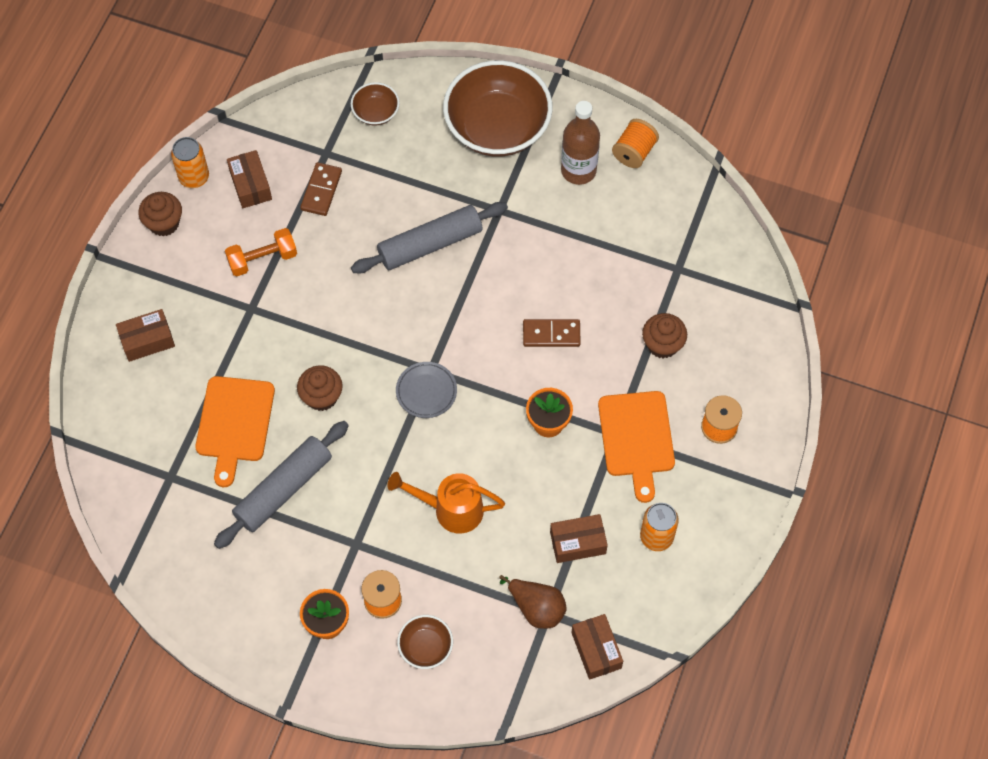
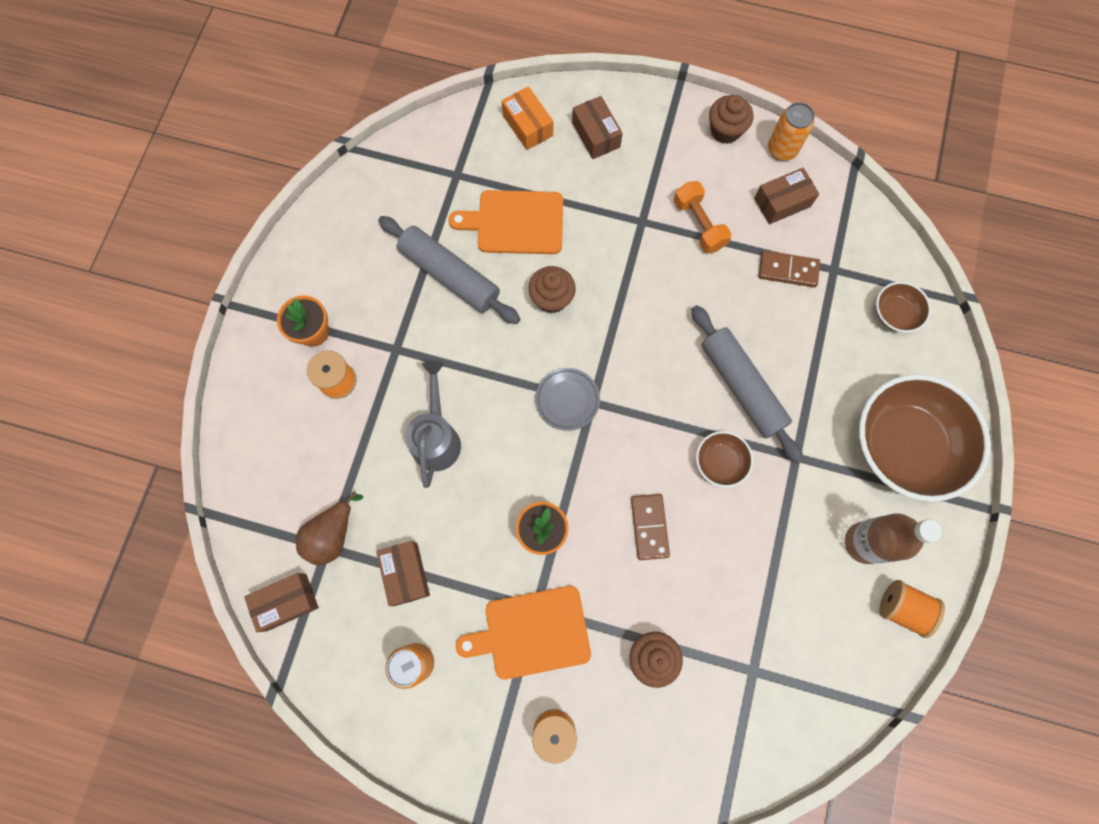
camera: 85 degrees right, 10 degrees up
(125, 404) = (528, 125): none -> orange box
(425, 647) = (290, 427): brown bowl -> brown bowl (720, 462)
(451, 509) = (437, 438): orange watering can -> grey watering can

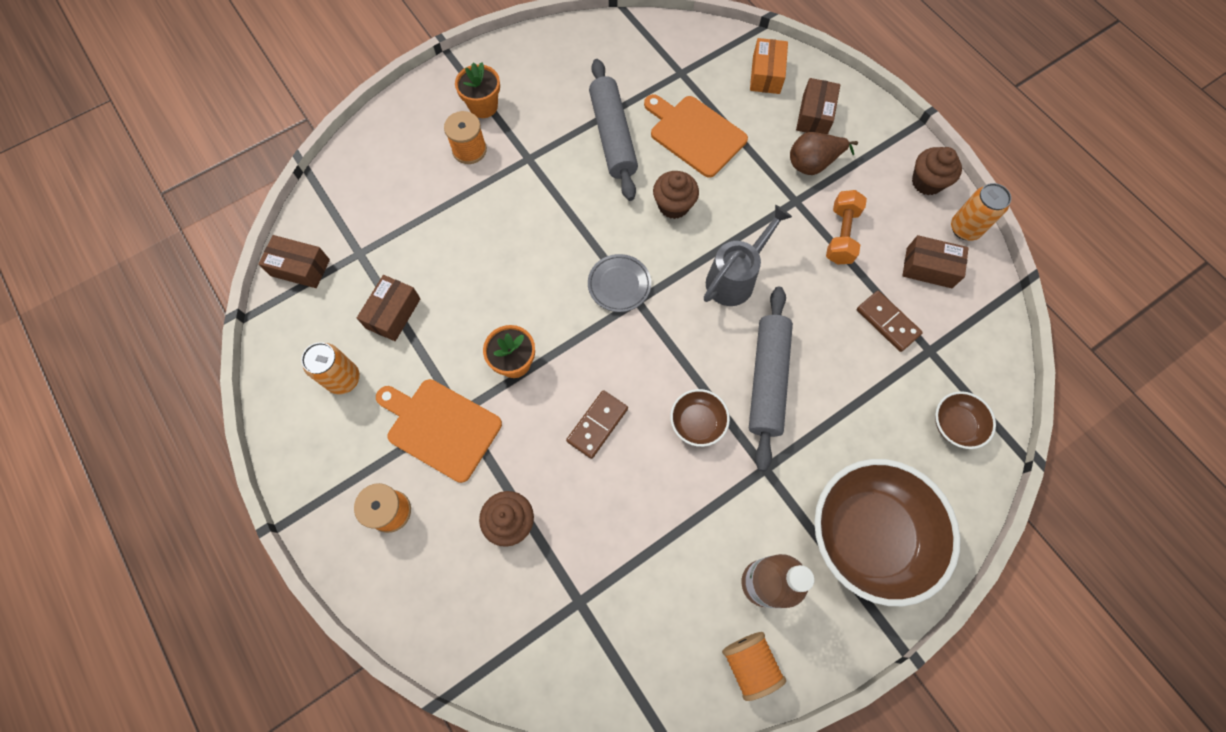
camera: 40 degrees right, 5 degrees down
(332, 535) = (370, 248): brown pear -> brown pear (813, 164)
(437, 438) = (501, 238): grey watering can -> grey watering can (735, 278)

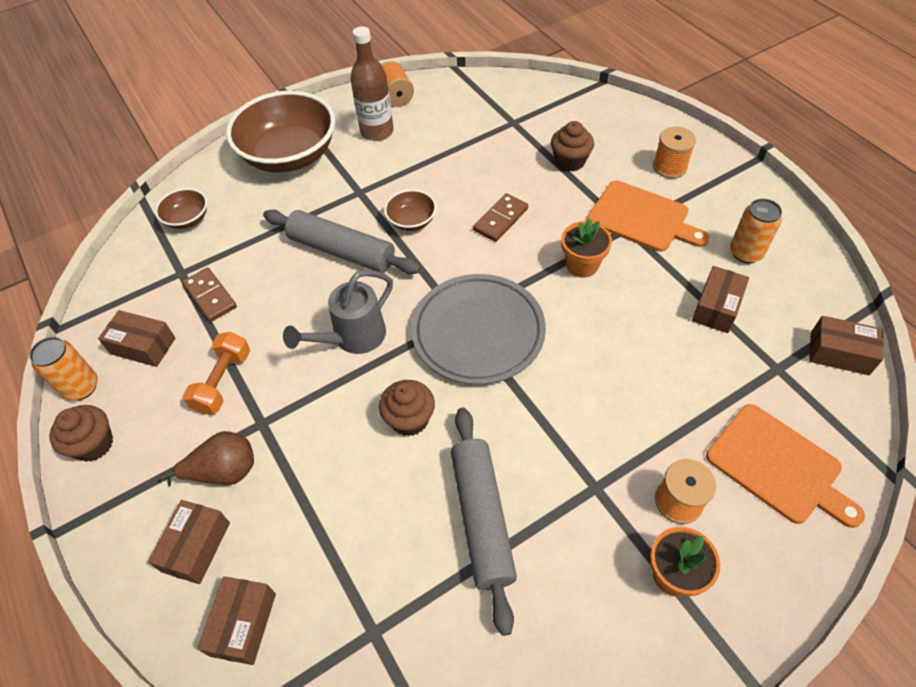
camera: 175 degrees left, 15 degrees down
(619, 285) = (478, 332): grey plate -> grey plate, size x1.94
(695, 134) = (368, 520): orange cutting board -> orange cutting board (778, 466)
(766, 74) = (243, 624): orange box -> brown box
(767, 380) = (342, 251): grey rolling pin -> grey rolling pin turned 75 degrees counterclockwise

